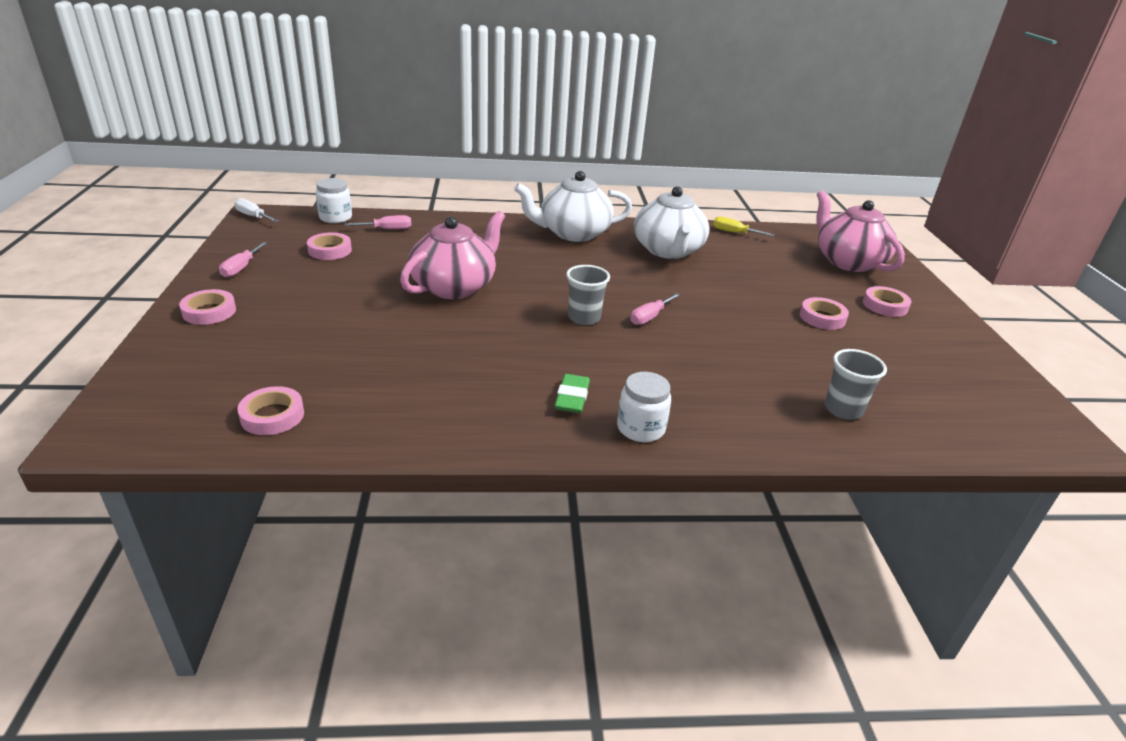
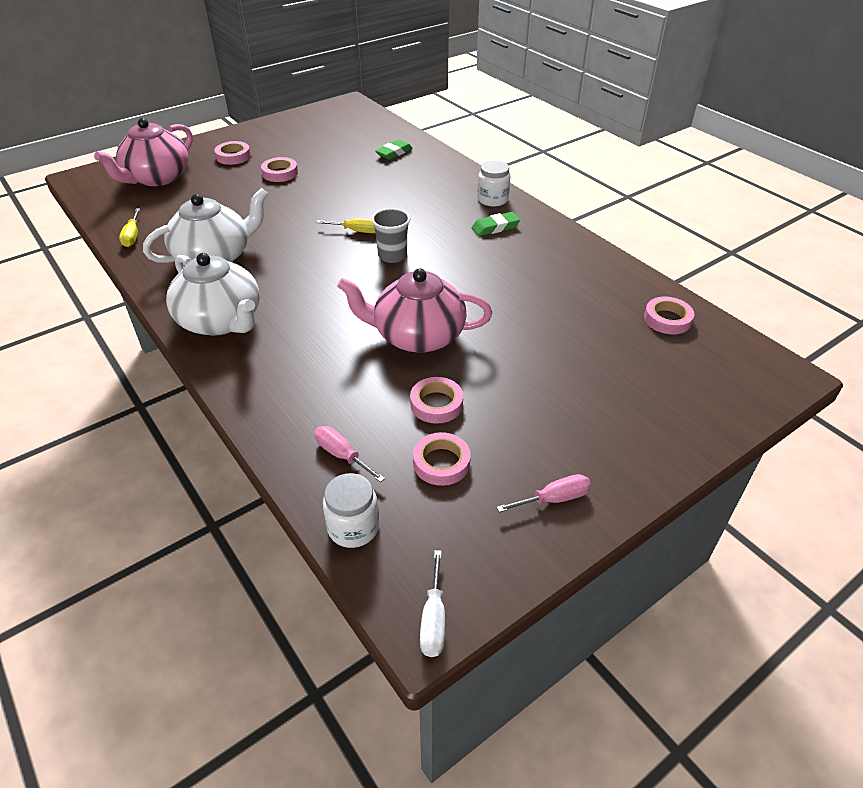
camera: 120 degrees left, 10 degrees up
(209, 311) = (635, 449): pink tape -> pink tape (436, 404)
(649, 317) = (357, 231): pink screwdriver -> yellow screwdriver
(843, 409) = (394, 153): grey cup -> green eraser

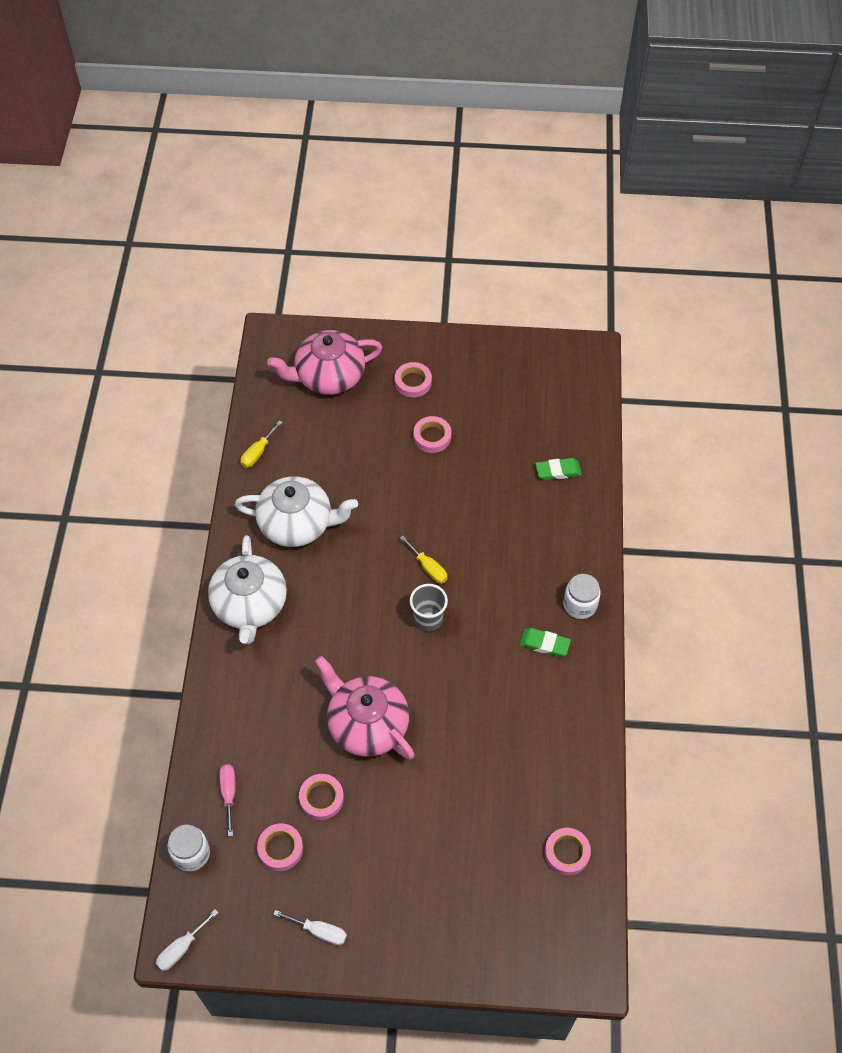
camera: 40 degrees right, 15 degrees up
(554, 499) = (319, 931): pink screwdriver -> white screwdriver

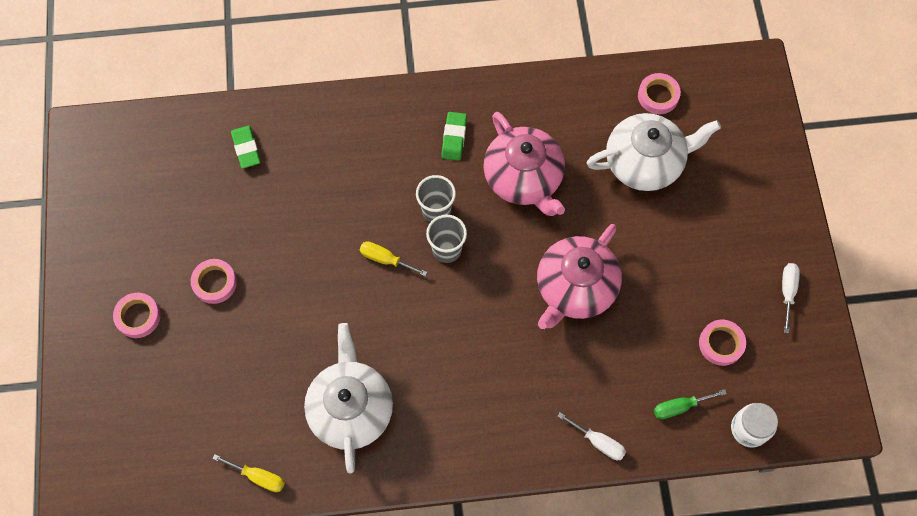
camera: 100 degrees left, 10 degrees up
(181, 948) = (840, 414): white screwdriver -> white screwdriver (598, 442)
(229, 793) = (679, 407): pink screwdriver -> green screwdriver
(250, 605) = (463, 437): white teapot -> white teapot (645, 162)
(321, 798) = (661, 316): pink tape -> none
(329, 376) = (137, 416): pink teapot -> pink teapot (524, 178)
(428, 567) = (385, 259): yellow screwdriver -> yellow screwdriver turned 105 degrees counterclockwise
(469, 617) = (436, 211): none -> grey cup
(580, 604) = (404, 111): white jar -> none

